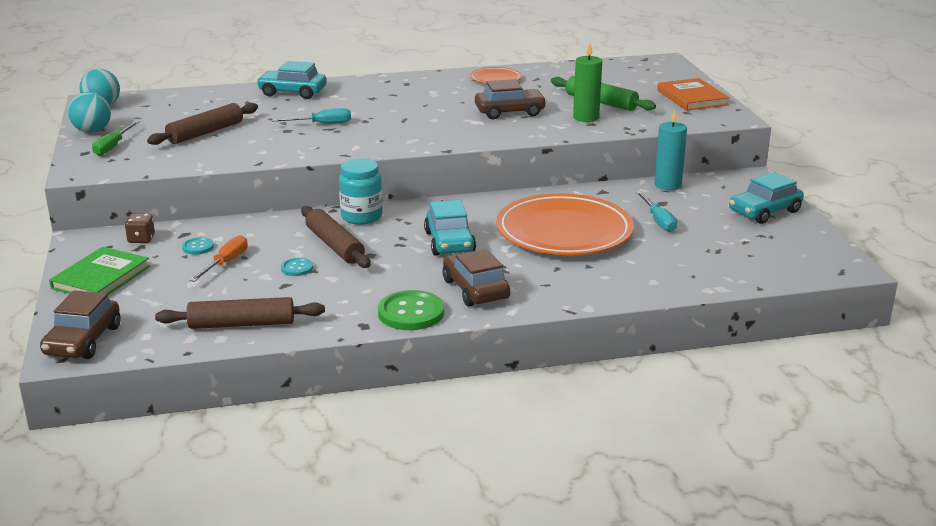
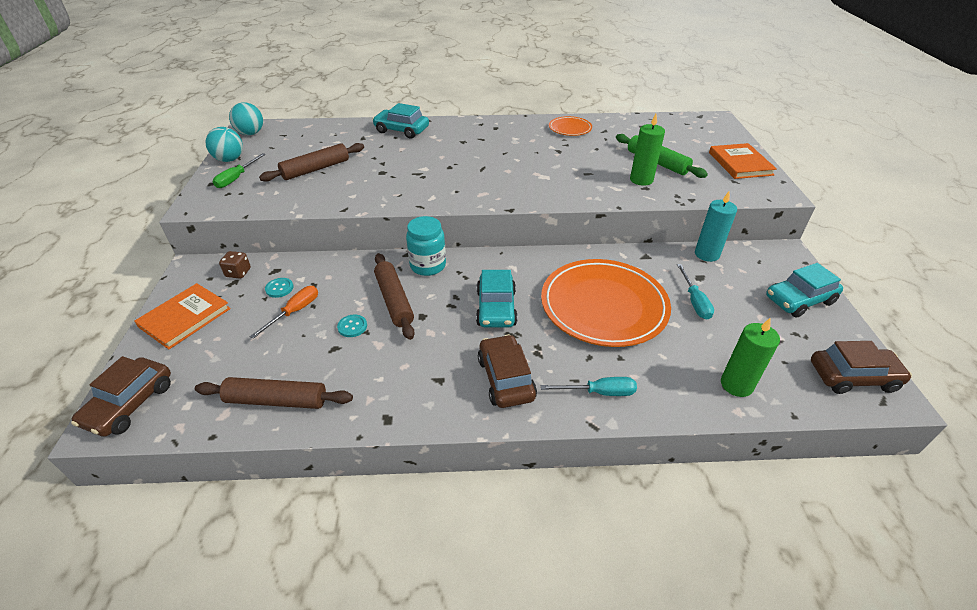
camera: 10 degrees right, 15 degrees up
(101, 277) = (185, 317): green book -> orange book
(322, 124) = (413, 168): turquoise screwdriver -> turquoise screwdriver (599, 392)
(411, 313) = (436, 406): green button -> none
(509, 112) = (575, 167): brown car -> brown car (853, 377)
(704, 273) = (736, 385): none -> green candle

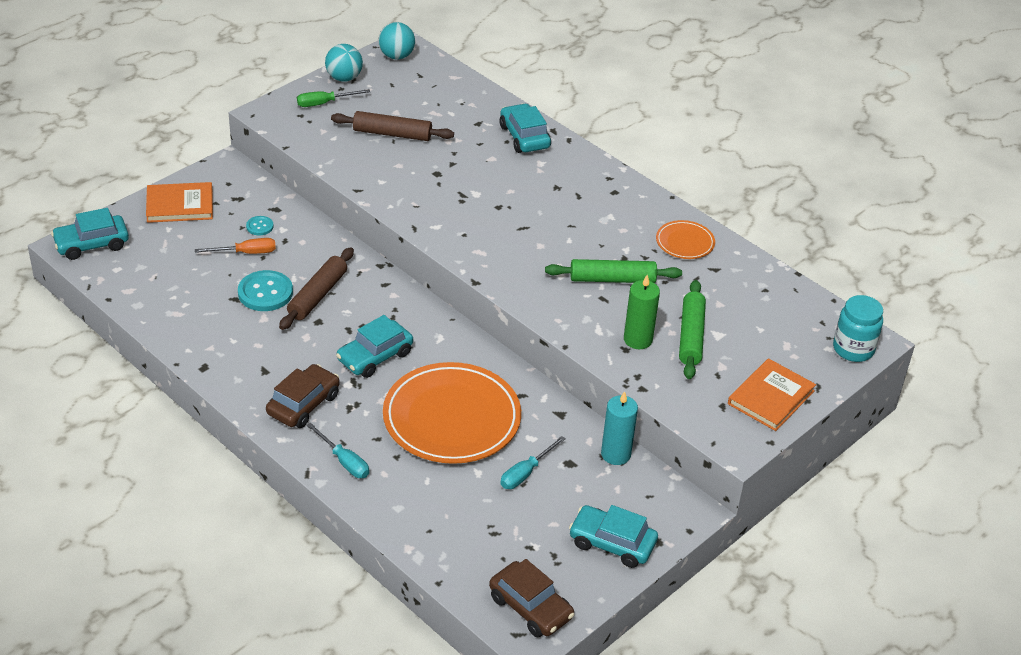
camera: 45 degrees right, 0 degrees up
(130, 404) = (92, 244): brown car -> turquoise car
(238, 273) = (250, 193): brown dice -> none
(277, 400) = (163, 305): brown rolling pin -> none
(352, 326) = (265, 293): turquoise button -> turquoise button, size x1.93
(428, 266) = (381, 287): turquoise jar -> turquoise jar (853, 349)
(573, 162) = (612, 279): none -> green rolling pin
(736, 385) = (439, 537): green candle -> none

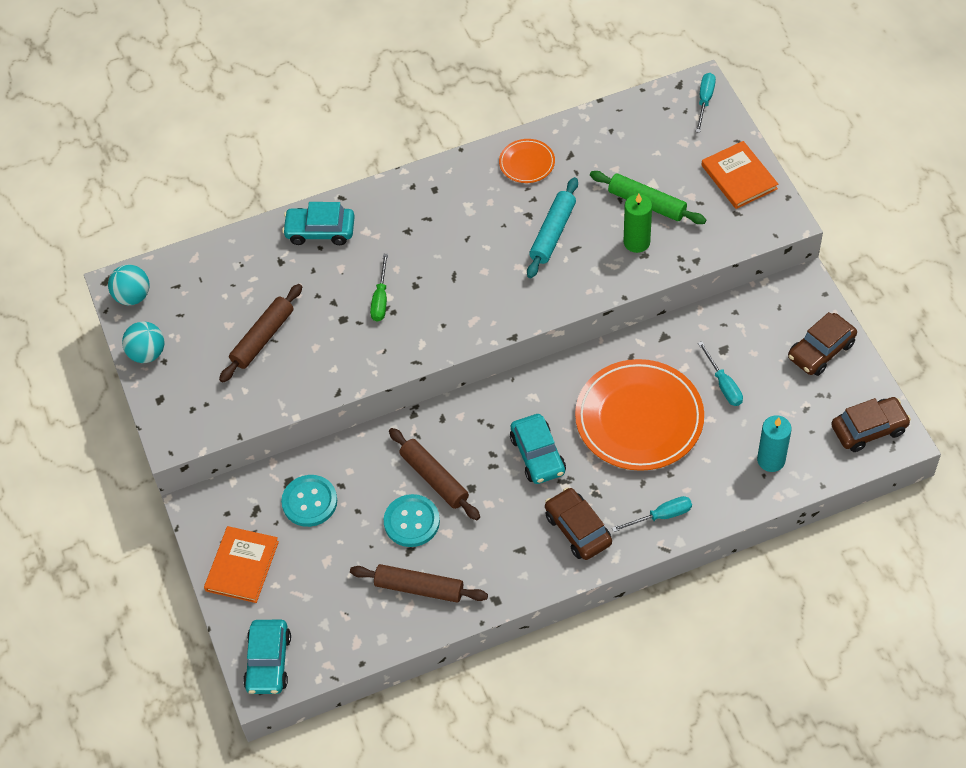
camera: 60 degrees left, 15 degrees up
(198, 315) = (419, 588): none -> brown rolling pin
(246, 253) = (345, 524): orange screwdriver -> none
(260, 226) = (309, 502): turquoise button -> turquoise button, size x1.93
(324, 103) = (182, 382): green screwdriver -> green screwdriver (380, 299)
(612, 279) = (553, 233): green rolling pin -> turquoise rolling pin
(612, 543) = (821, 350): turquoise car -> brown car
(615, 454) = (725, 313): turquoise candle -> turquoise candle (771, 460)
(853, 349) = (705, 101): turquoise jar -> turquoise screwdriver

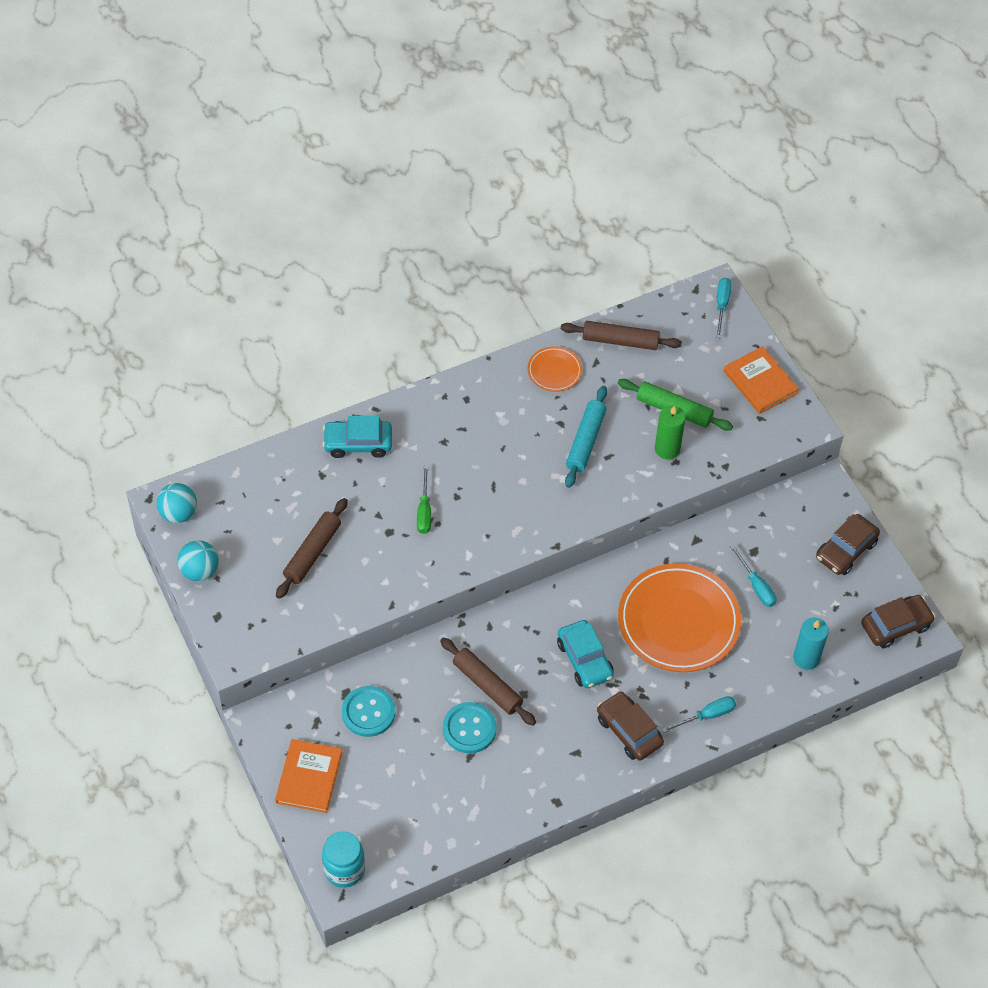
camera: 10 degrees left, 0 degrees up
(268, 662) = (344, 869): turquoise car -> turquoise jar
(419, 588) = (482, 792): brown rolling pin -> brown rolling pin (620, 341)

